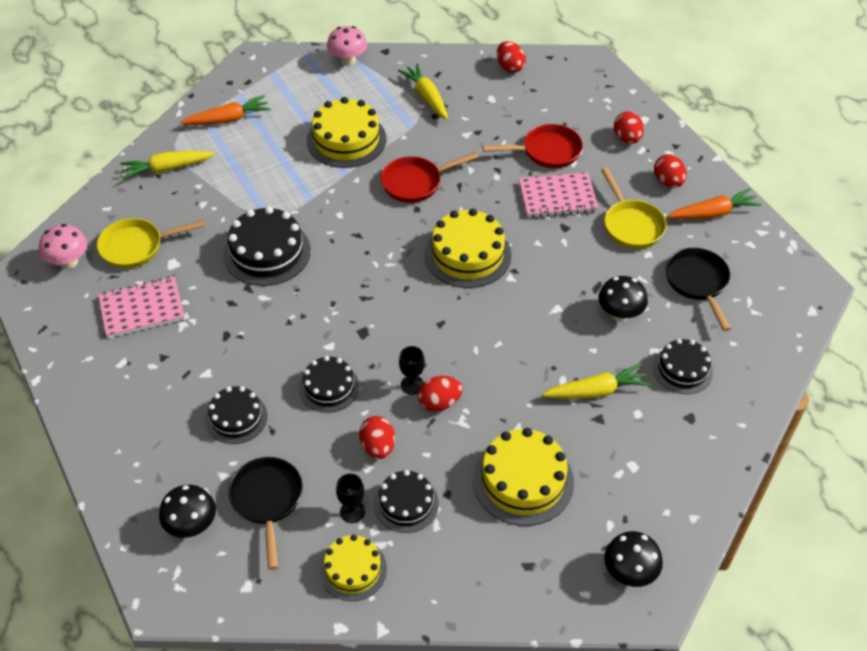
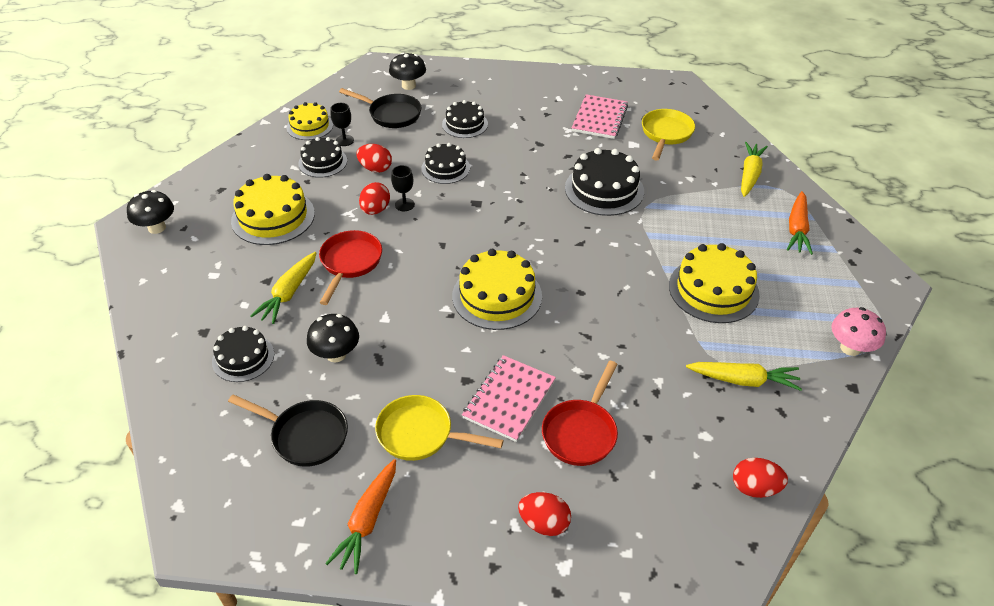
camera: 125 degrees right, 5 degrees down
(69, 262) = (675, 103): pink mushroom -> none
(416, 183) = (615, 308): red pan -> red pan (350, 263)
(668, 182) = (446, 513): red egg -> none

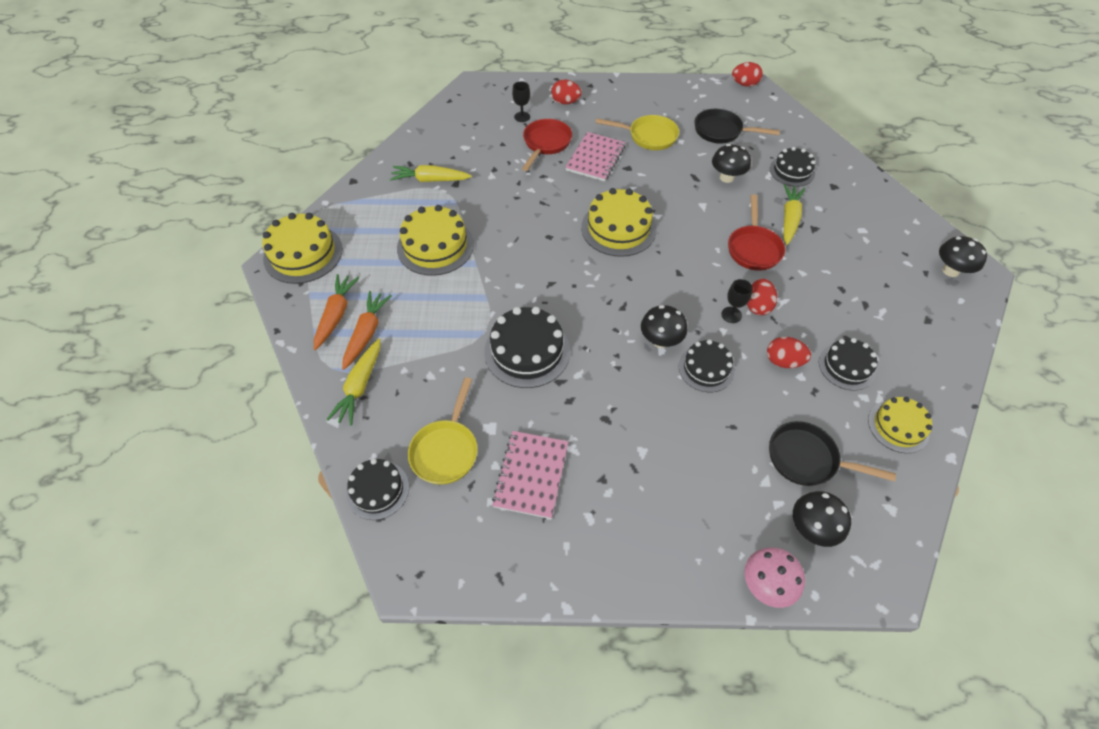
camera: 175 degrees right, 10 degrees up
(273, 217) = (852, 290): yellow cake -> yellow cake (303, 254)
(344, 140) = (841, 404): black goblet -> black goblet (522, 117)
(367, 520) = (664, 97): orange carrot -> orange carrot (366, 333)
(465, 124) = (706, 447): black cake -> black cake (378, 490)
(479, 189) = (660, 340): none -> black mushroom
(754, 488) = (441, 124): red egg -> red egg (744, 84)
(850, 348) = (341, 207): pink mushroom -> pink mushroom (766, 584)

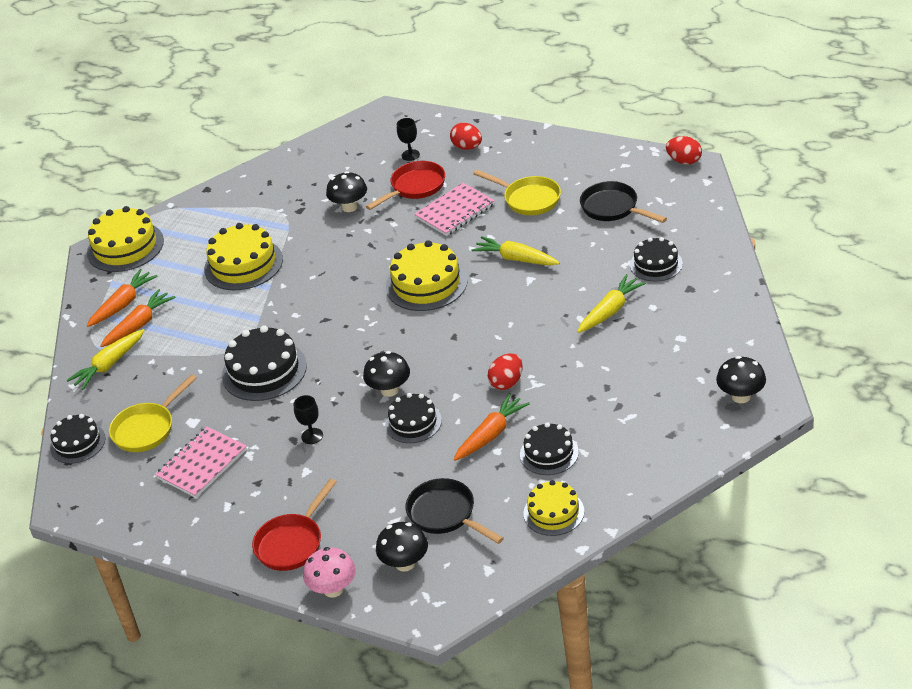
camera: 30 degrees right, 15 degrees down
(430, 180) = (278, 202): yellow carrot -> yellow carrot (516, 259)
(726, 177) = (578, 257): black mushroom -> black mushroom (349, 207)
(731, 315) = (474, 384): black goblet -> black goblet (312, 436)
(753, 248) = (548, 330): red pan -> red pan (292, 543)
(783, 361) = (491, 434): red egg -> orange carrot

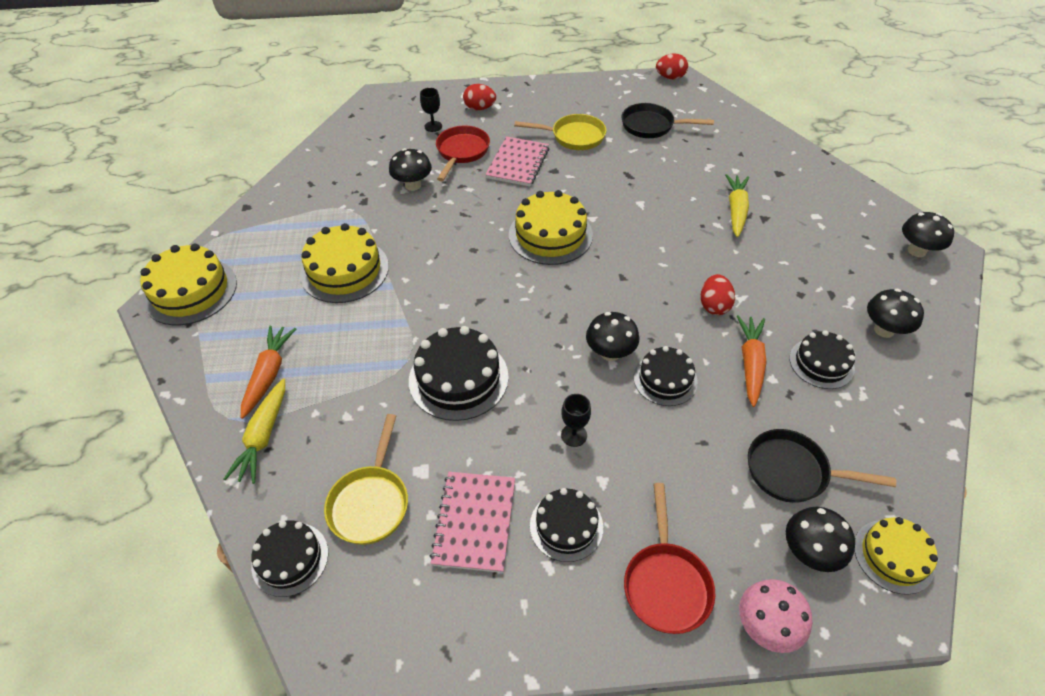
camera: 35 degrees left, 10 degrees up
(123, 304) = (232, 356): orange carrot -> none
(516, 259) = (611, 189): yellow carrot -> none
(553, 512) = (888, 425): yellow cake -> yellow cake (893, 556)
(631, 448) = (884, 330): none -> black mushroom
(656, 264) = (732, 161): black cake -> black cake (566, 526)

